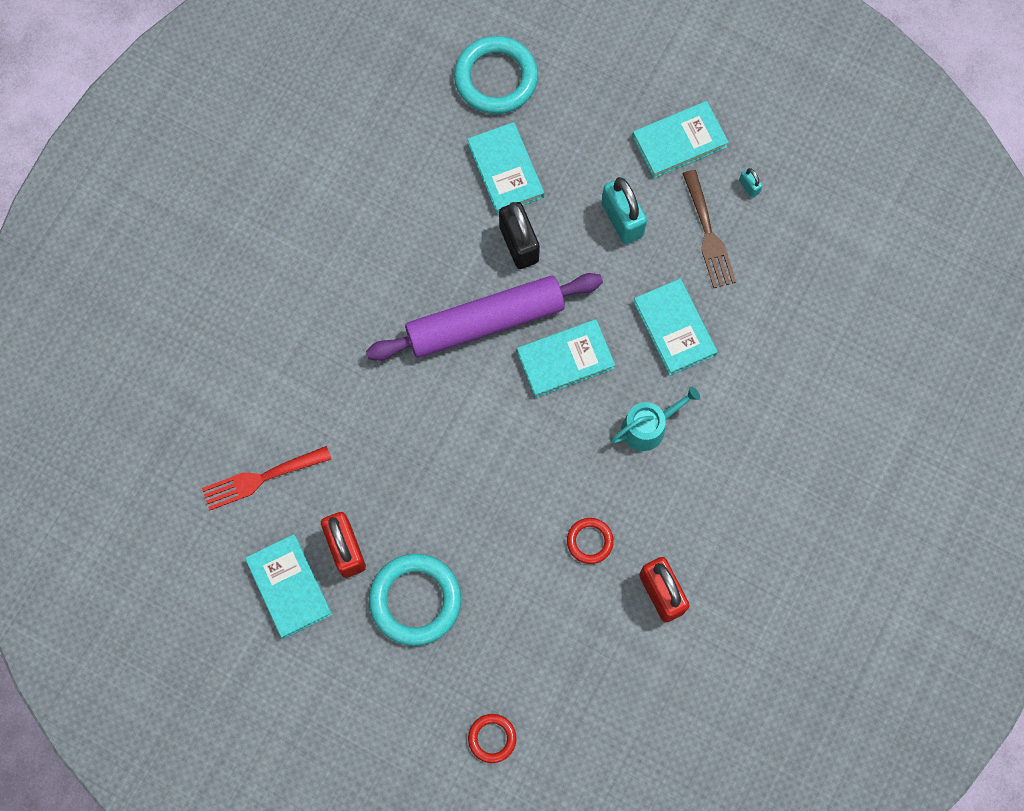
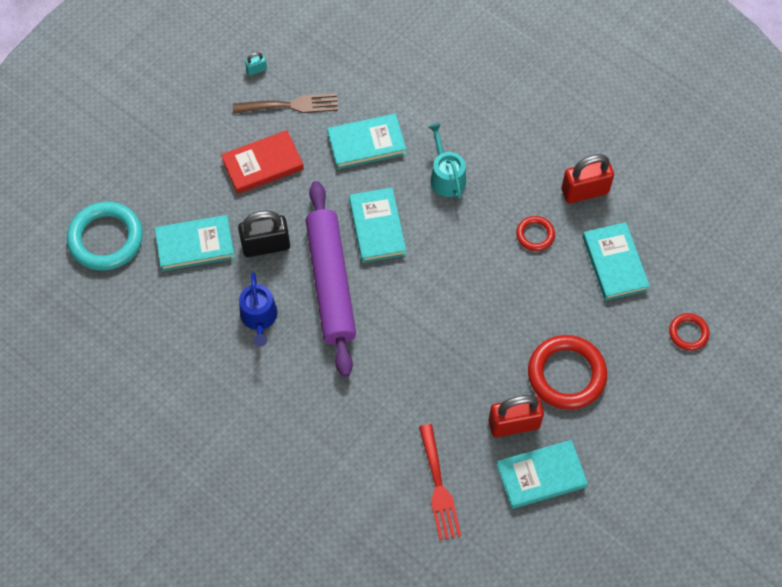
camera: 80 degrees left, 10 degrees down
(415, 600) = (566, 374): turquoise ring -> red ring
(429, 255) = (259, 318): none -> blue watering can
(622, 220) = (263, 164): turquoise padlock -> red book
(679, 141) = (204, 111): turquoise book -> turquoise book (614, 263)

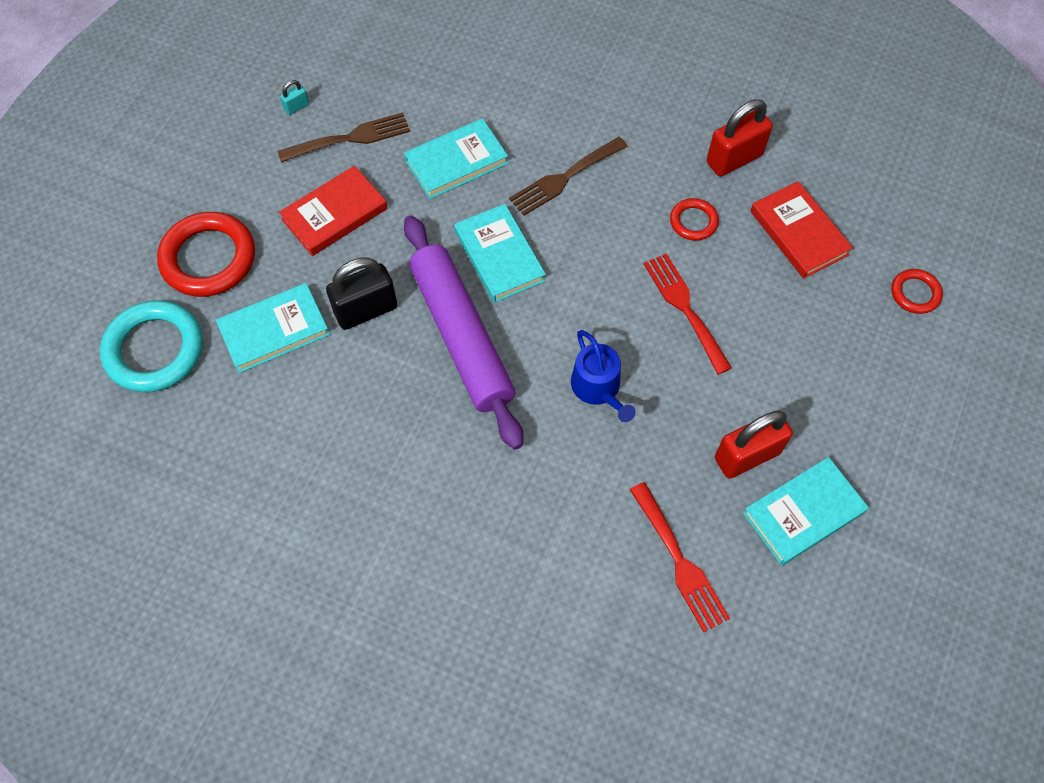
camera: 15 degrees left, 0 degrees up
(259, 318) = (382, 402): blue watering can -> blue watering can (598, 388)
(446, 176) = (564, 178): turquoise watering can -> brown fork
(505, 301) = (684, 308): none -> red fork
(566, 374) = (789, 378): red ring -> red ring (208, 258)
(614, 263) = (798, 233): turquoise book -> red book

